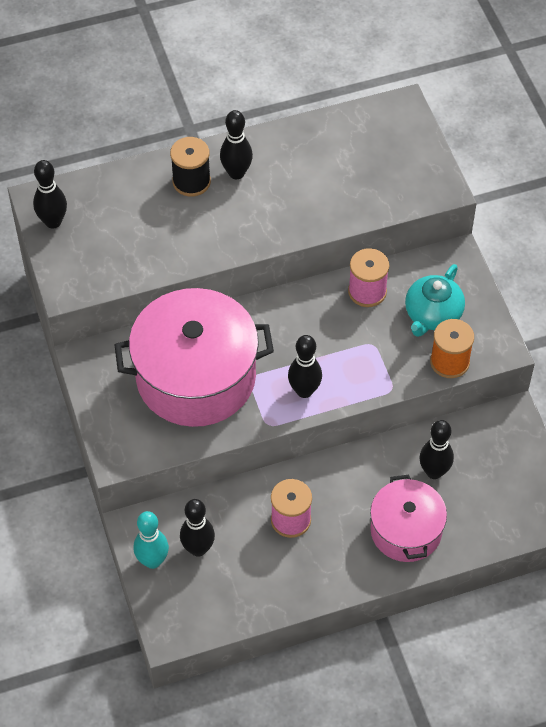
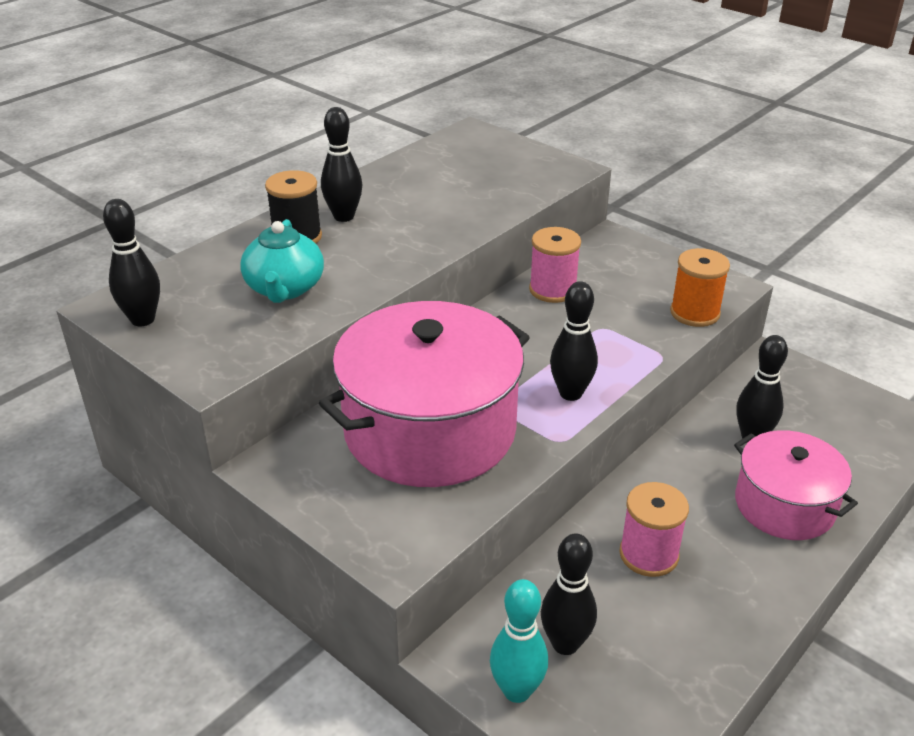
camera: 30 degrees left, 20 degrees down
(432, 315) = (637, 285): turquoise teapot -> turquoise teapot (285, 289)

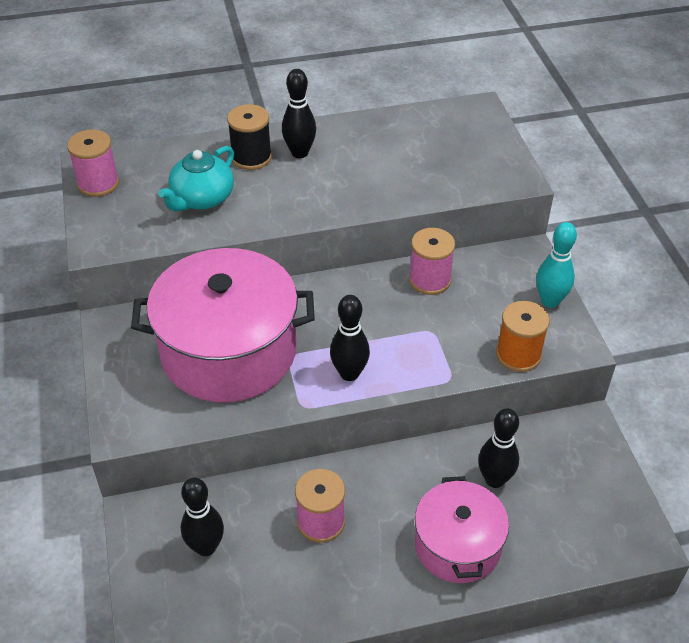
camera: 35 degrees right, 10 degrees up
(143, 319) = (98, 183): black bowling pin -> pink spool
(517, 690) = (149, 557): turquoise bowling pin -> turquoise bowling pin (550, 301)

